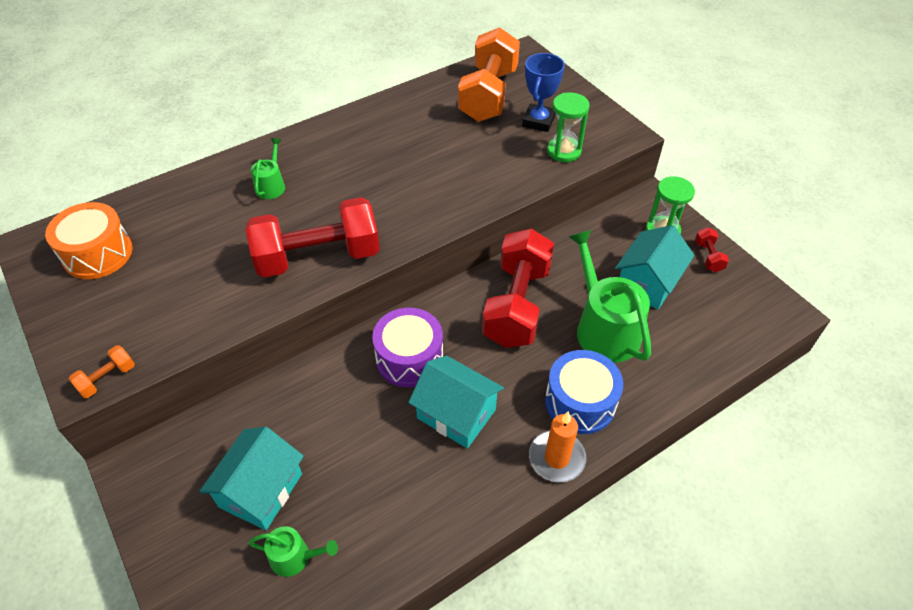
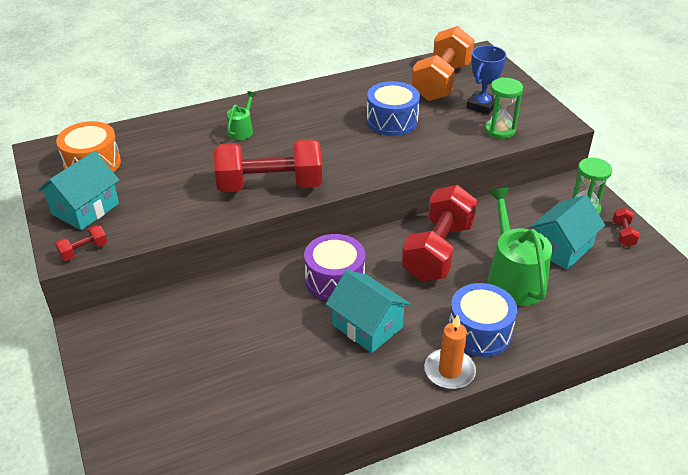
camera: 10 degrees right, 10 degrees down
(107, 379) = (83, 251): orange dumbbell -> red dumbbell
(261, 490) = (190, 359): turquoise house -> turquoise house (85, 209)
(295, 557) = (208, 411): green watering can -> none
(442, 153) = (392, 121): none -> blue drum

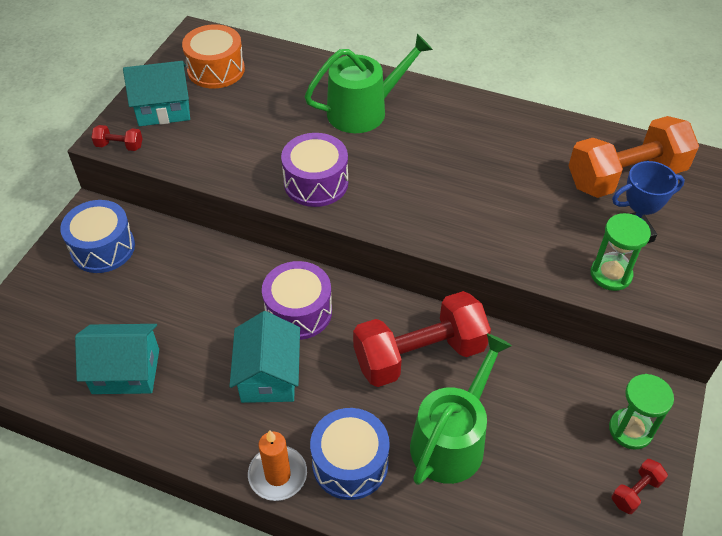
camera: 45 degrees right, 10 degrees up
(241, 130) = (363, 110): green watering can -> green watering can, size x2.01
(270, 186) = (316, 183): red dumbbell -> purple drum
(392, 121) = (511, 189): blue drum -> blue drum (103, 248)
(562, 248) = (545, 450): turquoise house -> turquoise house (126, 371)

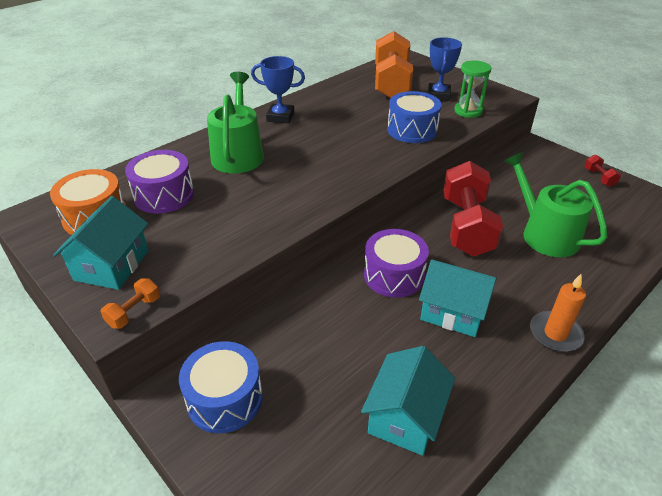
camera: 65 degrees left, 10 degrees down
(119, 146) = (134, 312): red dumbbell -> orange dumbbell
(316, 183) = (299, 198): purple drum -> purple drum (164, 195)
(350, 463) = (553, 289): blue drum -> blue drum (412, 130)
(459, 111) = (280, 117): none -> blue trophy
(630, 430) = (555, 165): green hourglass -> none

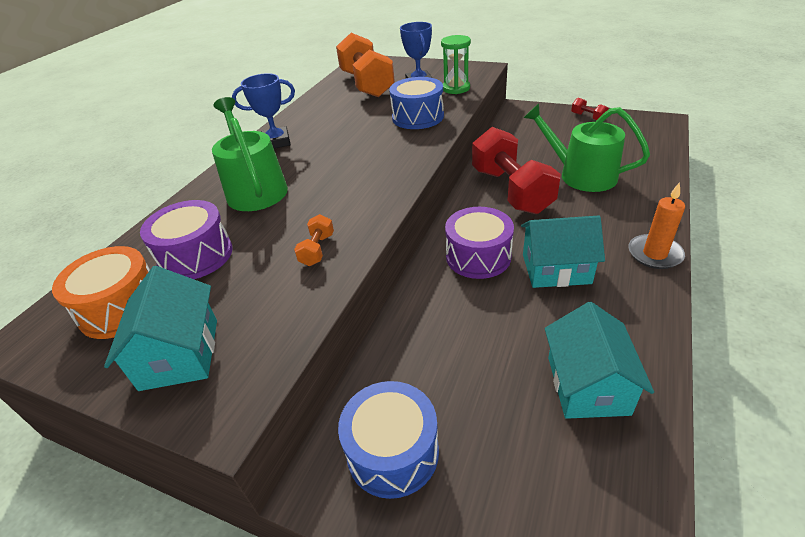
camera: 20 degrees left, 0 degrees up
(134, 312) = (245, 395): orange dumbbell -> orange dumbbell (317, 250)

